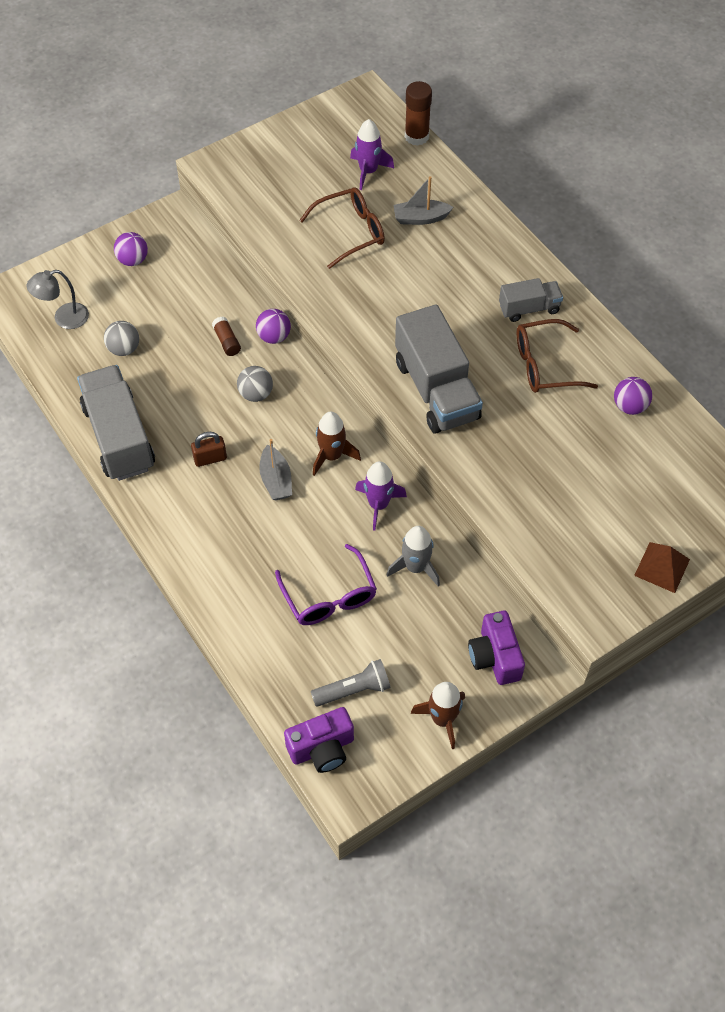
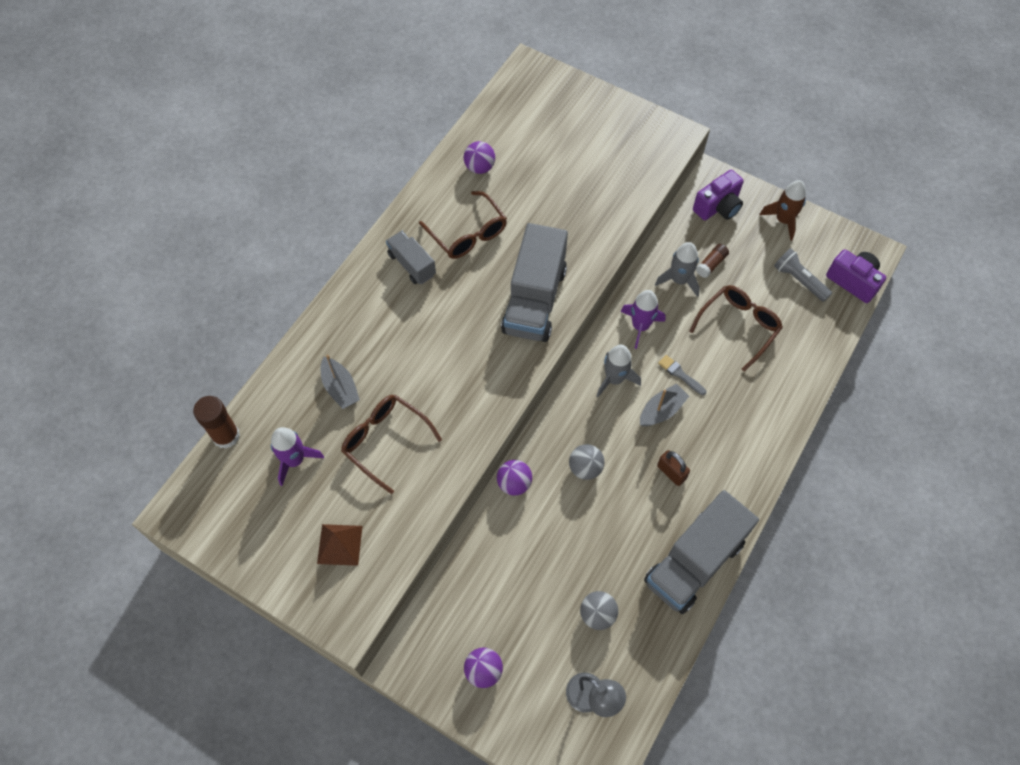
camera: 115 degrees left, 5 degrees up
(227, 341) = (540, 522): brown glue stick -> brown glue stick (711, 264)
(304, 514) = (680, 374): none -> grey brush
(329, 596) = (739, 326): purple glasses -> brown glasses
(332, 456) = (614, 379): brown rocket -> grey rocket
(436, 390) = (534, 300): grey truck -> grey truck turned 150 degrees clockwise
(662, 567) = (611, 111): brown pyramid -> brown pyramid (339, 544)

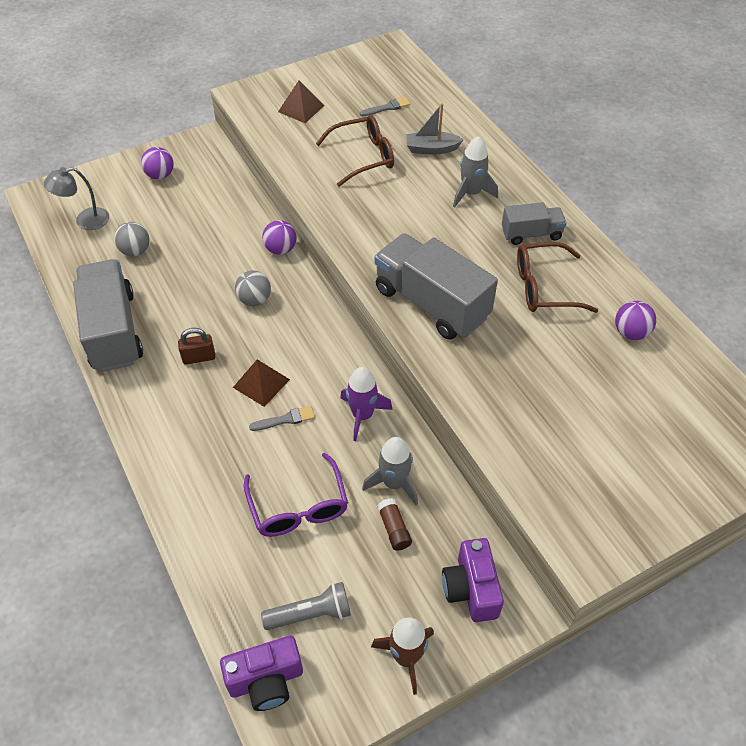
camera: 120 degrees right, 10 degrees down
(226, 436) = (435, 82): brown glue stick -> none
(295, 460) = (386, 108): purple rocket -> grey brush
(614, 379) = (321, 363): grey rocket -> grey rocket (471, 193)
(661, 410) = (261, 383): grey boat -> brown pyramid
(739, 326) = (298, 507): brown glasses -> purple glasses

